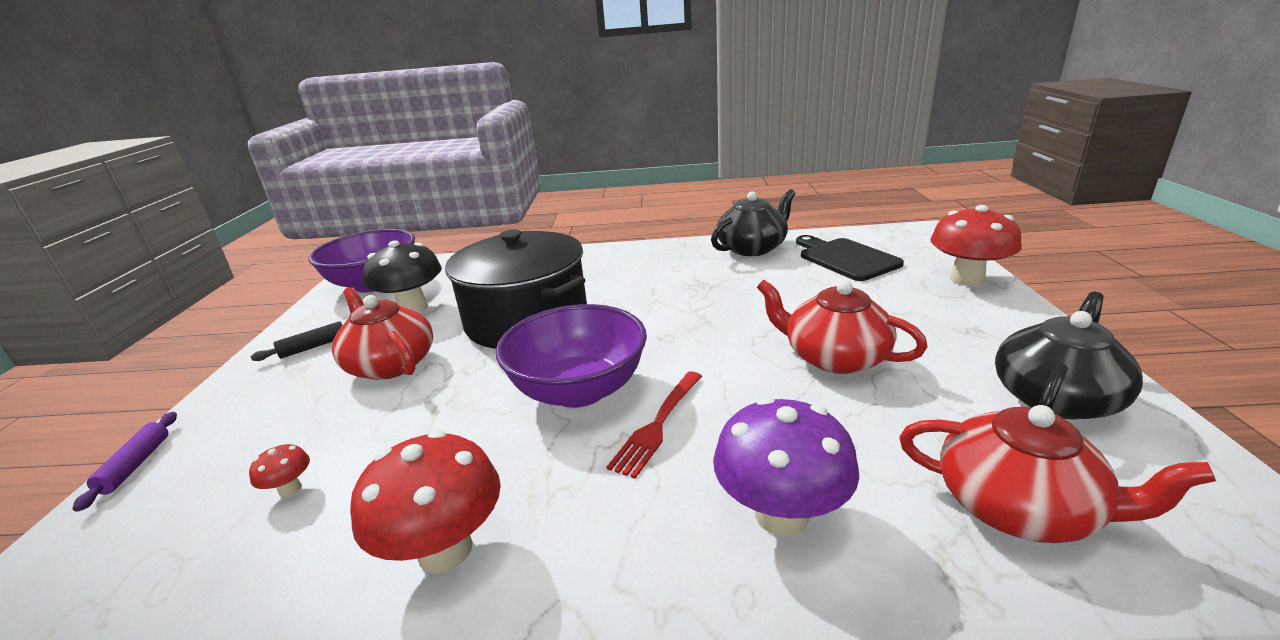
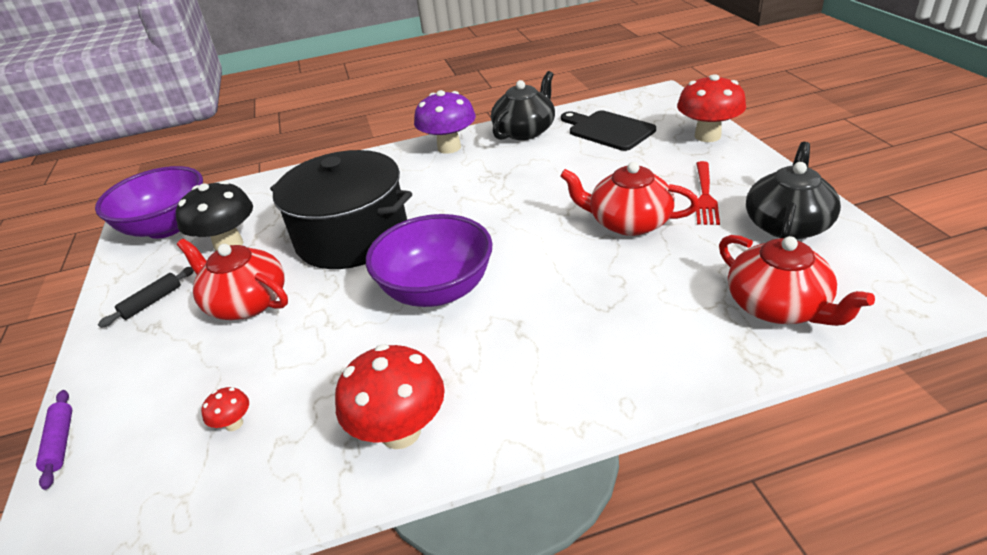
camera: 15 degrees left, 10 degrees up
(658, 424) = (515, 303): red fork -> red fork (705, 195)
(781, 514) = (632, 347): purple mushroom -> purple mushroom (449, 147)
(1018, 507) = (778, 306): red teapot -> red teapot turned 45 degrees clockwise

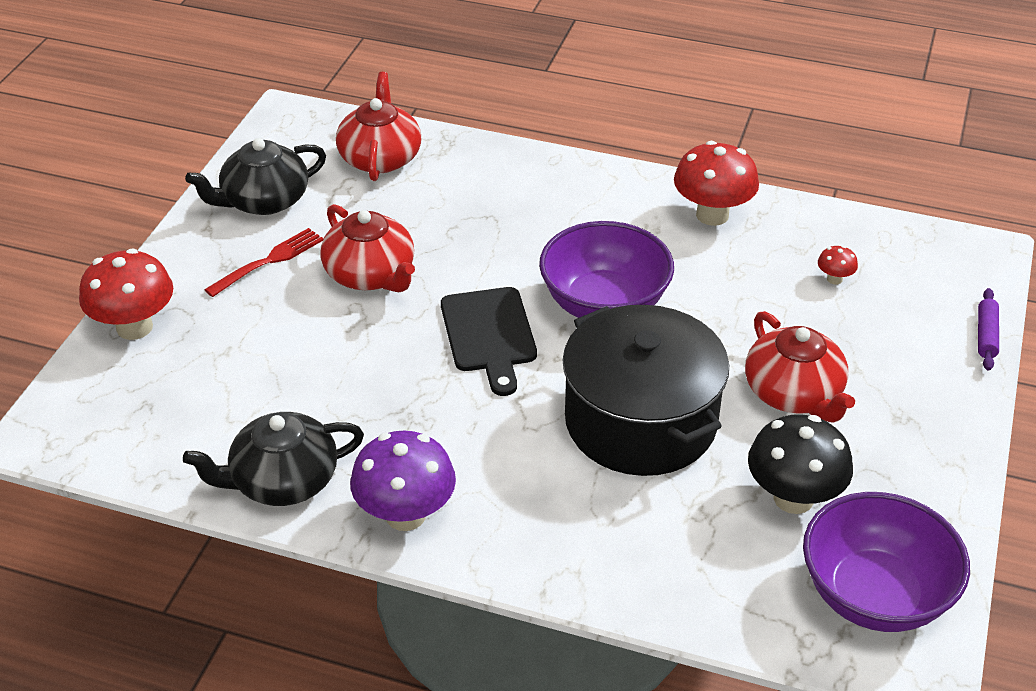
camera: 150 degrees left, 5 degrees up
(152, 302) = (901, 454): black rolling pin -> none
(608, 130) = (200, 410): black cutting board -> black cutting board (489, 335)

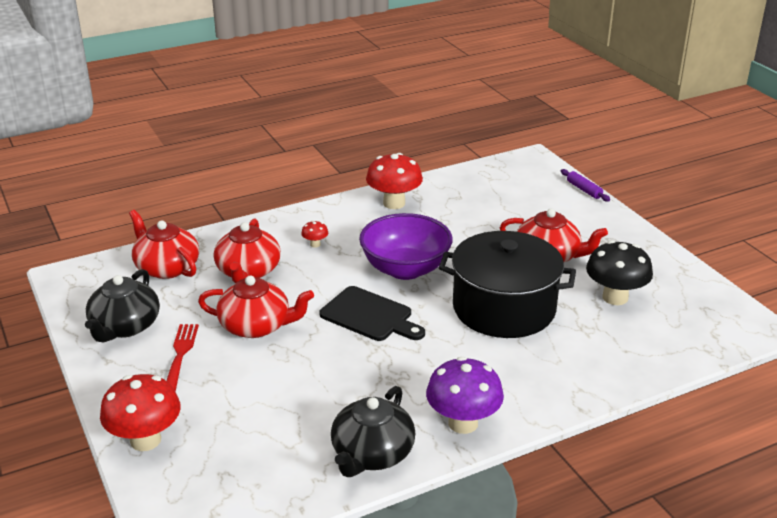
camera: 45 degrees left, 10 degrees down
(446, 208) = (248, 271): none -> red teapot
(834, 279) = (491, 201): red mushroom -> red mushroom (315, 244)
(875, 595) = (702, 313): purple bowl -> none

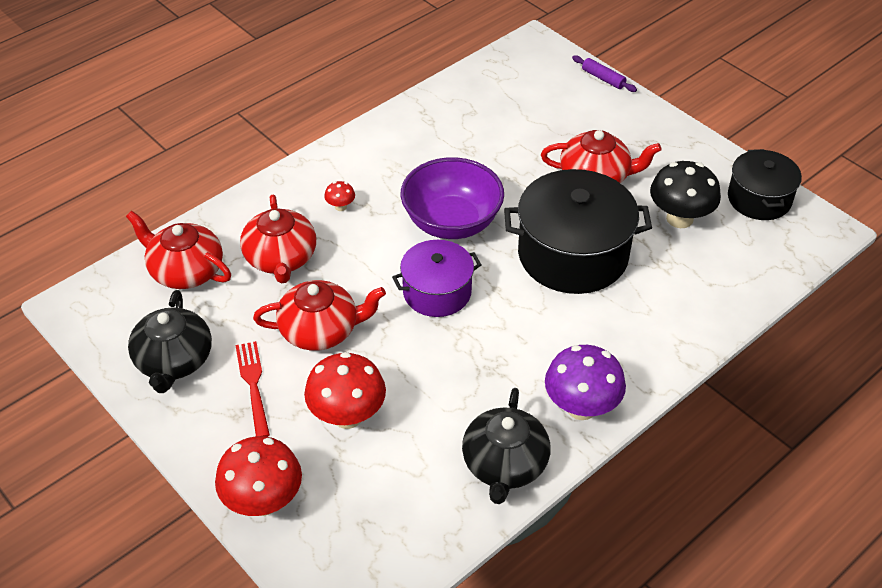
camera: 15 degrees left, 15 degrees up
(369, 316) = (437, 292): black cutting board -> purple pot
(394, 203) = (406, 133): red mushroom -> red mushroom (347, 416)
(698, 294) = (759, 199): none -> black pot

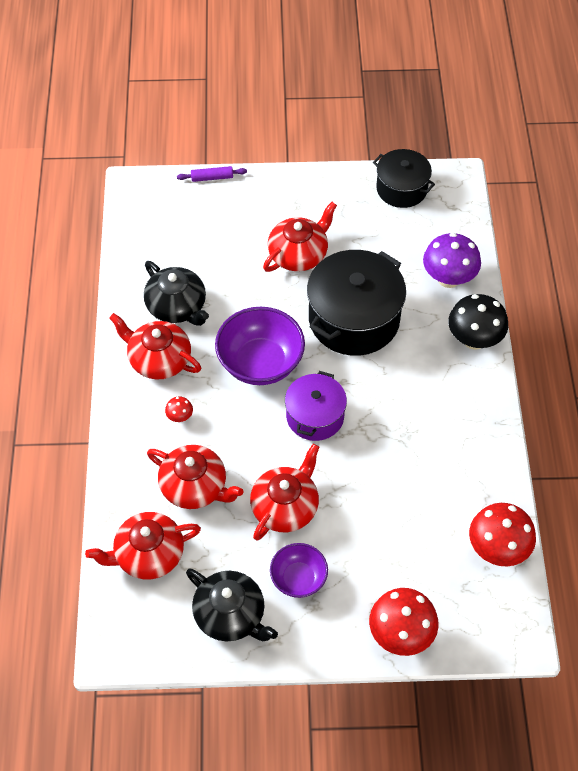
camera: 50 degrees left, 10 degrees up
(253, 385) = (298, 579): red fork -> purple bowl
(347, 416) = (373, 540): red mushroom -> red mushroom (497, 549)
(383, 160) = (159, 359): none -> red teapot
(504, 464) = (485, 480): black teapot -> black teapot (177, 306)
(581, 407) = (477, 408): purple mushroom -> purple mushroom (448, 278)
(679, 218) = (378, 241): black mushroom -> black mushroom (474, 339)

